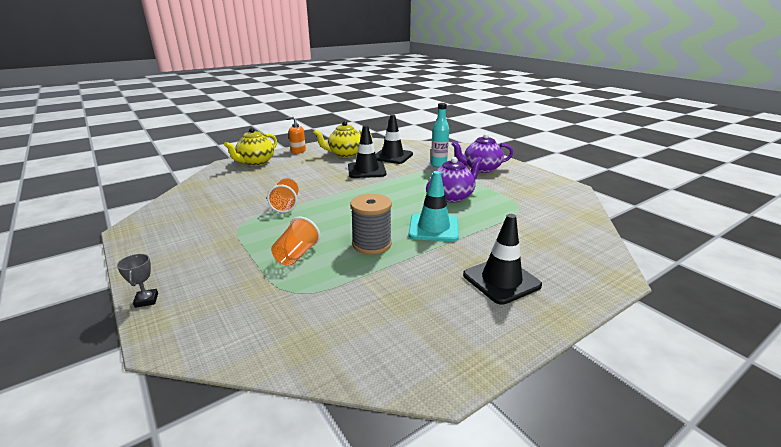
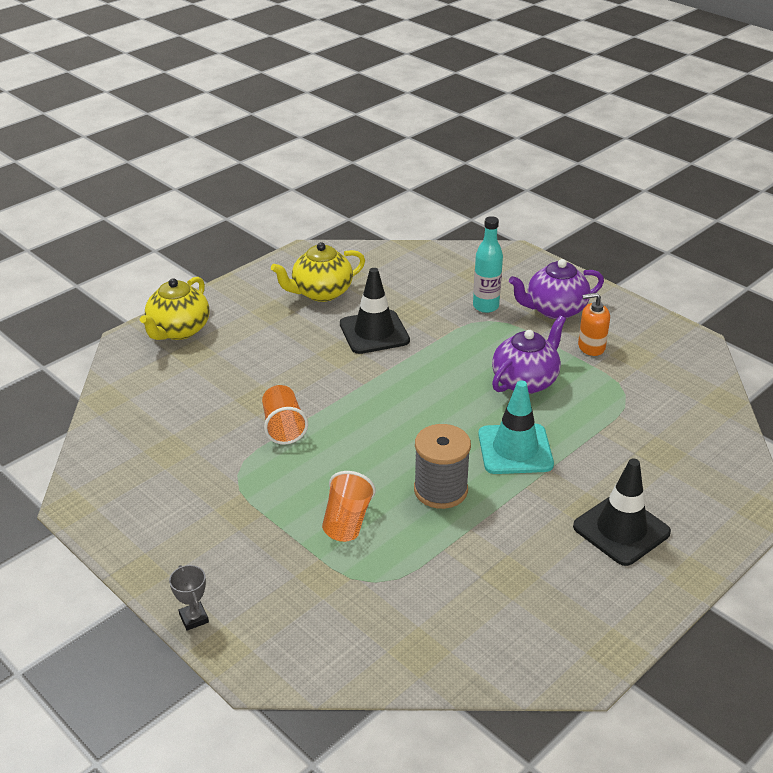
camera: 10 degrees left, 10 degrees up
(298, 151) = (236, 292): orange soap dispenser -> orange soap dispenser (591, 347)
(392, 156) = (403, 291): black traffic cone -> none

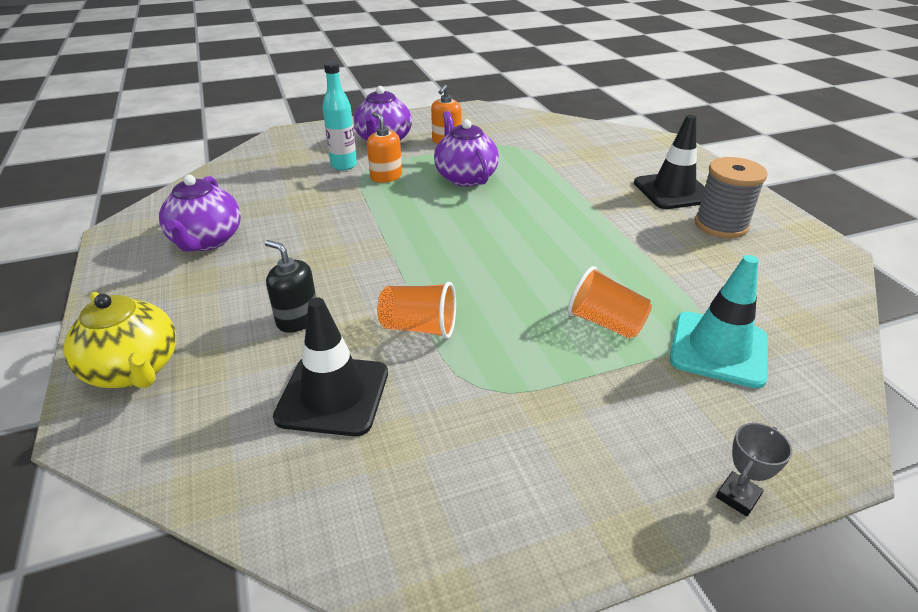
camera: 65 degrees left, 0 degrees up
(193, 618) = (738, 496): grey trophy -> grey trophy turned 45 degrees counterclockwise
(259, 370) = (297, 319): none -> black soap dispenser
(321, 293) = (206, 241): yellow teapot -> purple teapot
(374, 332) = (315, 228): black traffic cone -> black traffic cone (333, 395)
(440, 490) = (585, 255): grey spool -> grey spool (721, 225)
(485, 336) = (386, 177): none -> orange soap dispenser
(515, 449) = (551, 206): turquoise traffic cone -> turquoise traffic cone (718, 349)

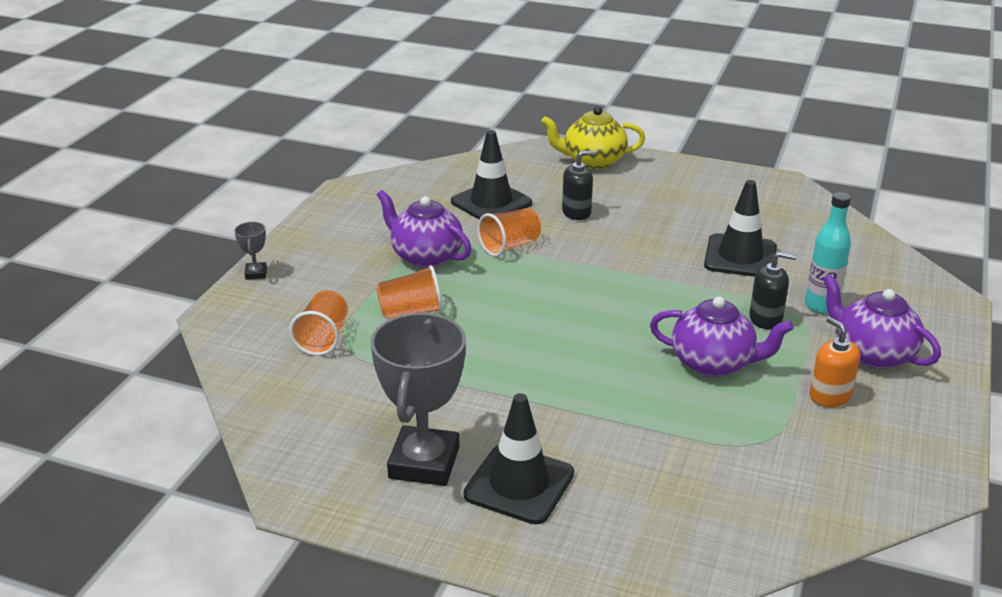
camera: 130 degrees right, 5 degrees down
(206, 241) = (727, 208): purple teapot -> purple teapot (425, 256)
(301, 209) = (740, 256): none -> black traffic cone
(386, 177) = (765, 319): orange soap dispenser -> black soap dispenser
(718, 349) = (323, 338): turquoise traffic cone -> orange cup
(721, 225) = (424, 463): grey spool -> grey trophy

